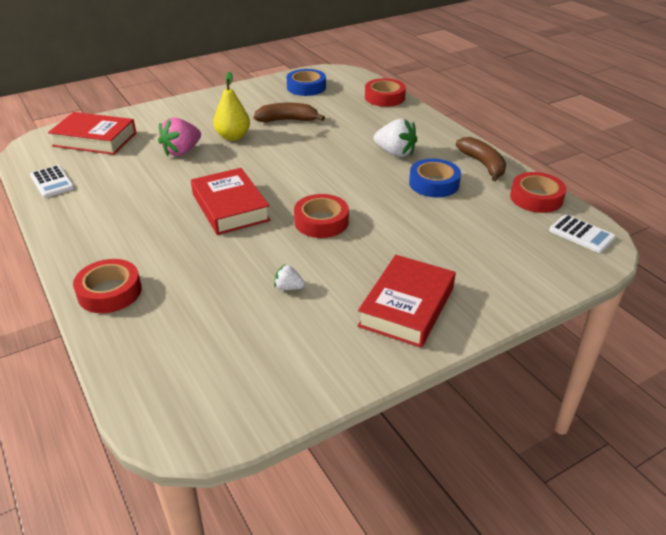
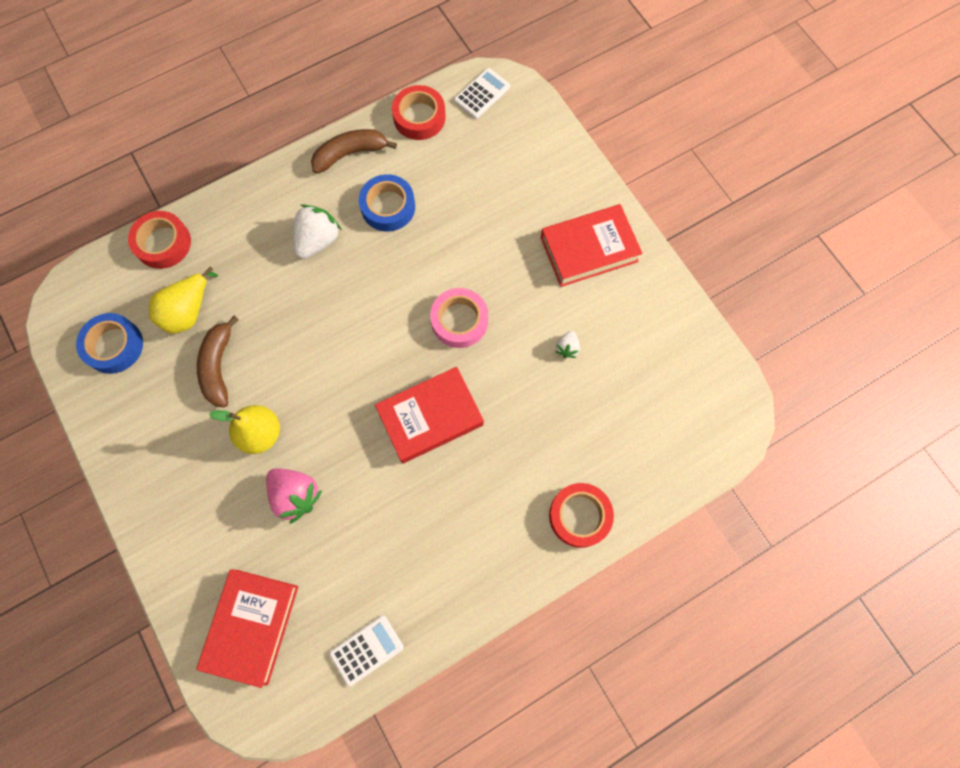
camera: 90 degrees left, 35 degrees up
(321, 222) = (459, 321): red tape -> pink tape
(331, 108) = (188, 311): none -> yellow pear
(407, 307) = (589, 249): red book -> red book turned 45 degrees counterclockwise

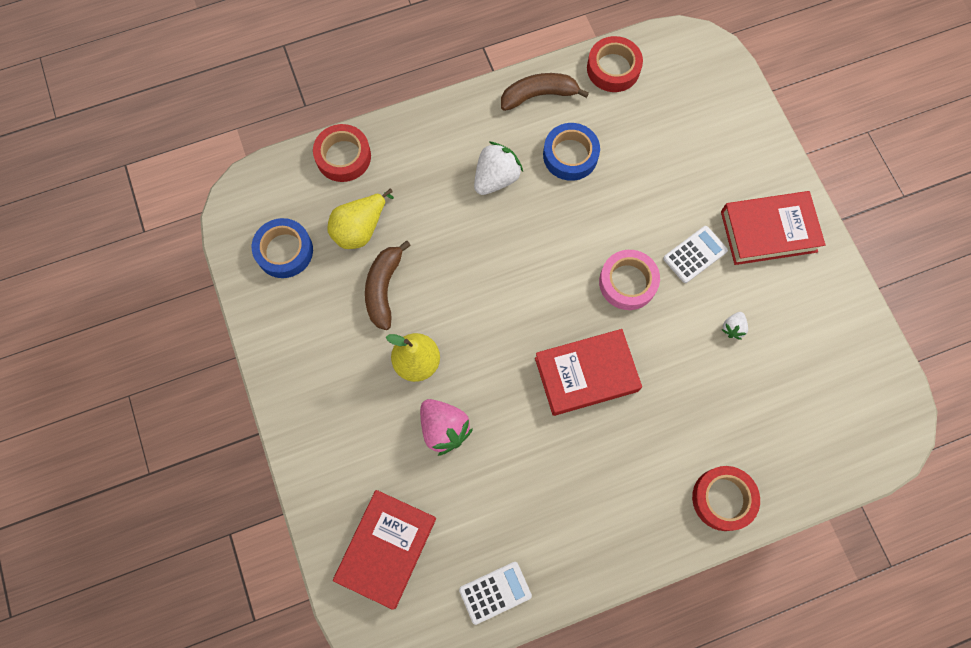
camera: 10 degrees right, 0 degrees up
(482, 94) = (680, 54): white calculator -> white calculator (695, 255)

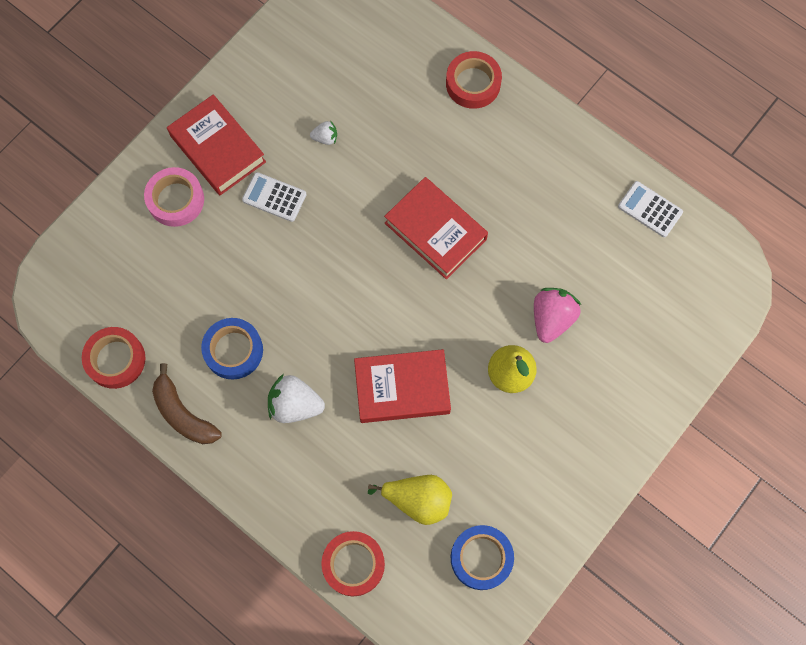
camera: 120 degrees left, 0 degrees up
(384, 288) = (462, 442): brown banana -> none
(386, 549) = (673, 308): red book -> red book (402, 388)
(627, 282) = (332, 239): pink tape -> pink tape (176, 200)

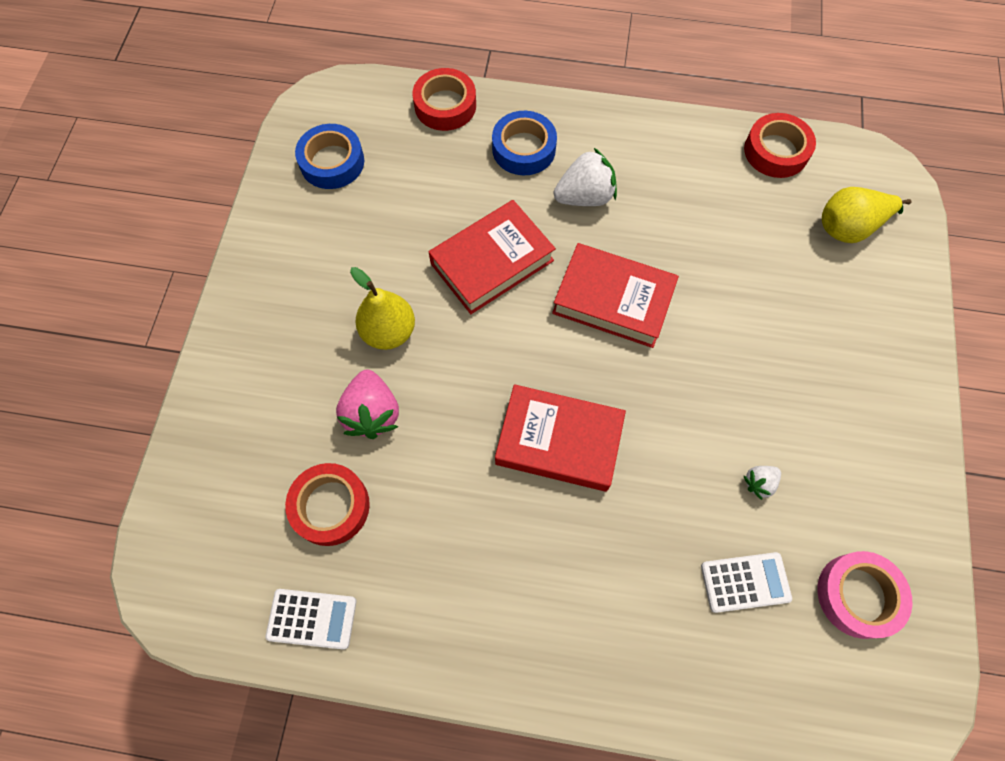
camera: 150 degrees right, 5 degrees down
(176, 200) = (855, 320): pink tape -> pink tape (858, 595)
(183, 414) = (679, 140): brown banana -> none
(218, 149) = (862, 400): red book -> red book (613, 300)
(233, 350) = (678, 212): blue tape -> blue tape (524, 149)
(274, 197) = (759, 380): white calculator -> white calculator (745, 582)
(418, 500) = (417, 178): yellow pear -> yellow pear (849, 227)
(473, 83) = (635, 671): red tape -> red tape (330, 506)

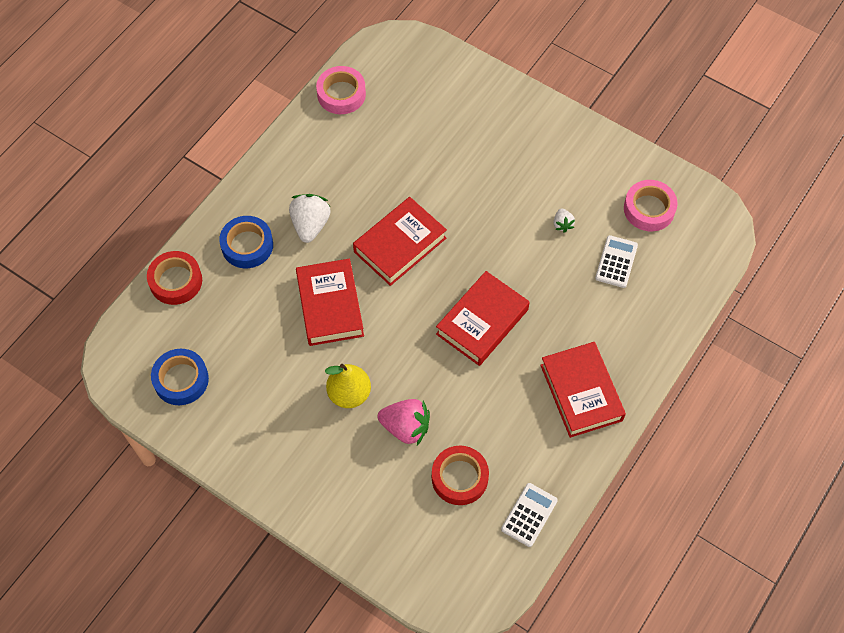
camera: 65 degrees left, 5 degrees down
(519, 615) = (581, 392): none -> red book
(776, 151) = (341, 94): red tape -> pink tape
(849, 227) = (421, 85): yellow pear -> none

